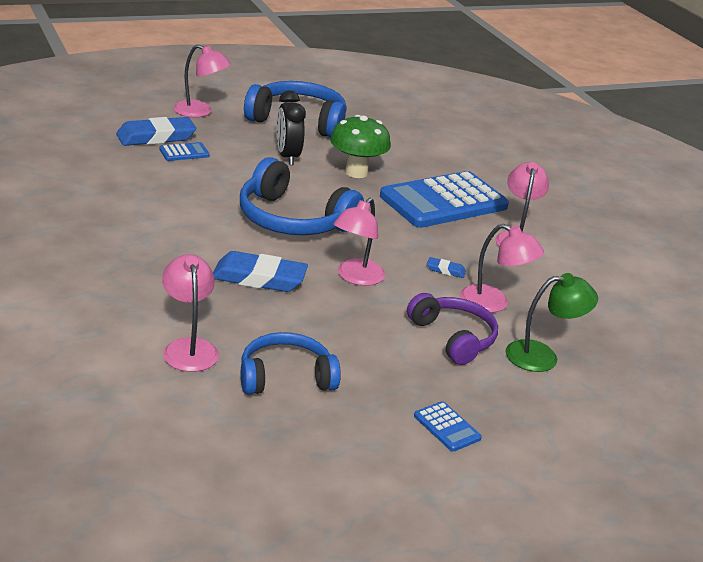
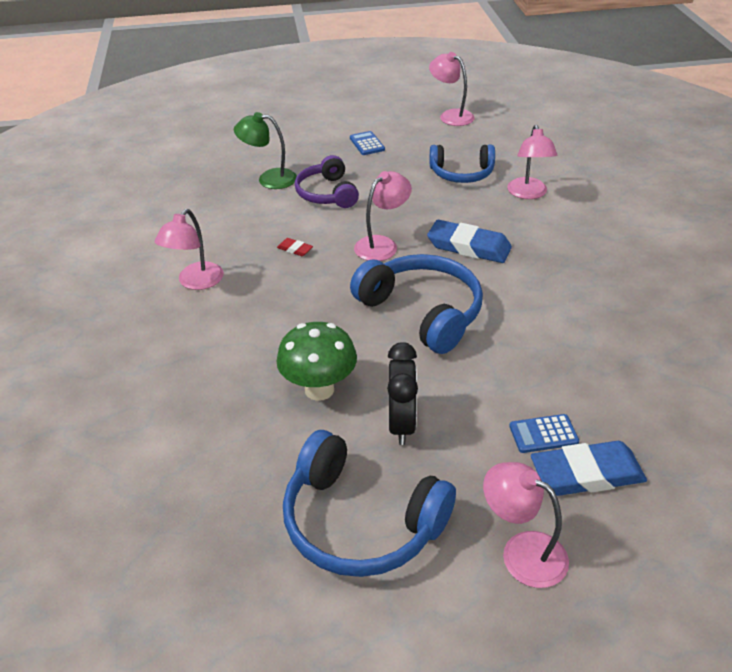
camera: 160 degrees left, 10 degrees up
(443, 201) = (238, 336): blue calculator -> none
(445, 270) = (295, 249): blue eraser -> red eraser
(493, 303) = (274, 218): pink lamp -> pink lamp (451, 115)

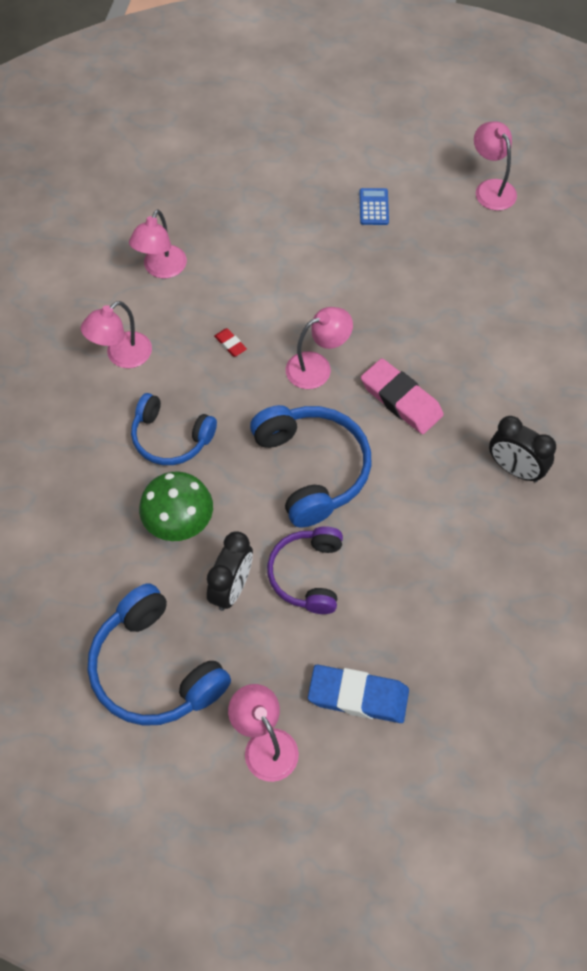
camera: 20 degrees right, 20 degrees up
(269, 179) = (247, 230): green lamp -> none
(327, 193) = (296, 273): purple headphones -> purple headphones (307, 574)
(461, 173) = (451, 289): blue headphones -> blue headphones (170, 438)
(469, 247) = (401, 400): blue eraser -> pink eraser
(528, 194) = (505, 345): pink lamp -> pink lamp (161, 269)
(543, 434) = (345, 644): blue calculator -> none
(597, 265) = (515, 469): none -> black clock

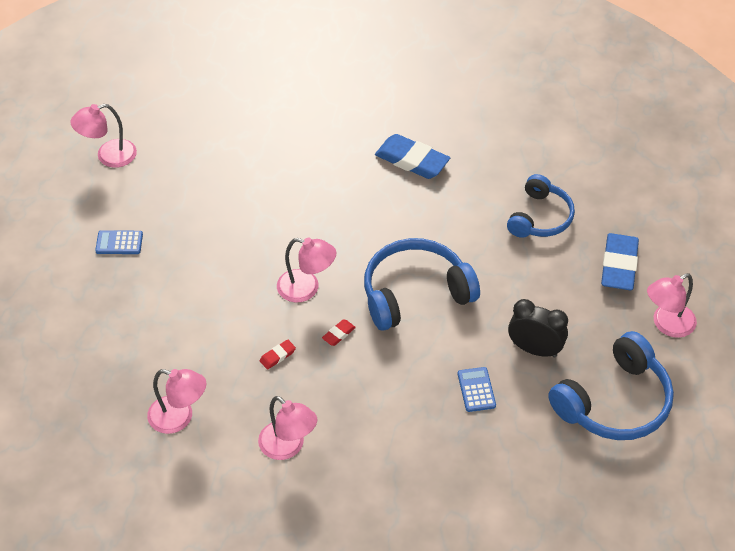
camera: 90 degrees left, 10 degrees down
(170, 438) = (384, 401): blue headphones -> blue headphones (540, 217)
(179, 525) = (476, 390): green mushroom -> blue calculator
(257, 397) = (338, 334): none -> red eraser
(307, 574) = (517, 297): purple headphones -> none
(317, 367) = (306, 288): pink lamp -> pink lamp turned 135 degrees clockwise
(401, 400) = (343, 230): pink eraser -> none
(515, 469) = (412, 160): black clock -> blue eraser

